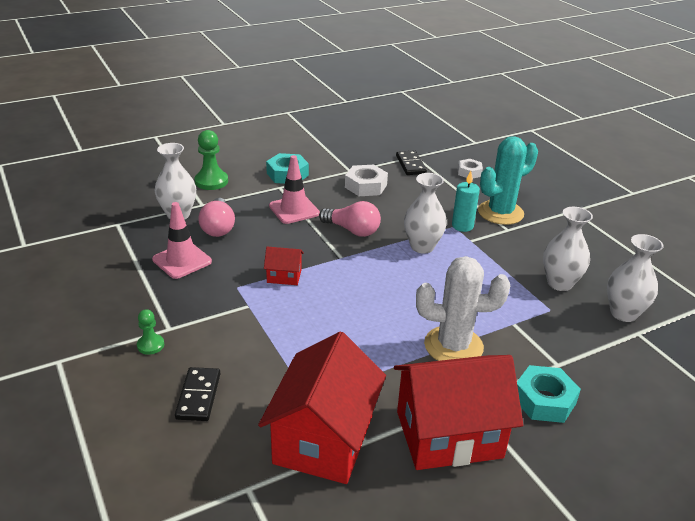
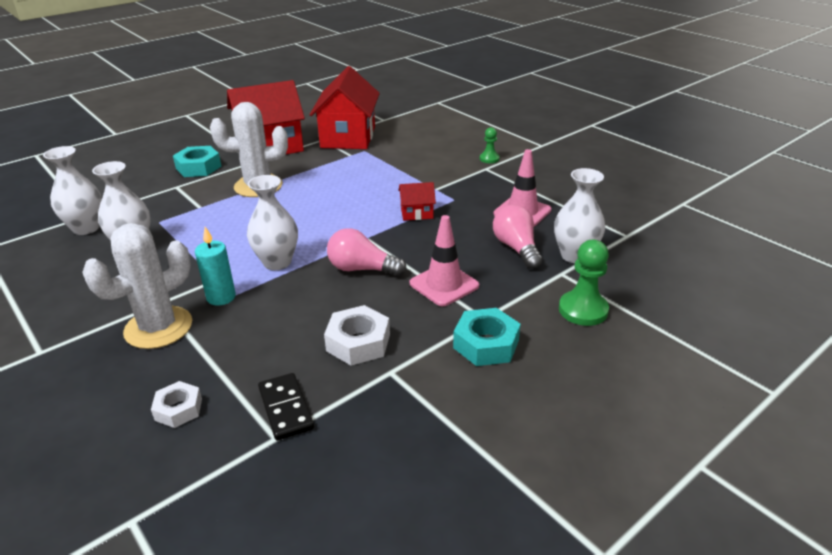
camera: 170 degrees right, 0 degrees up
(198, 396) = (435, 143): black domino -> none
(500, 213) = (158, 328): turquoise cactus -> white cactus

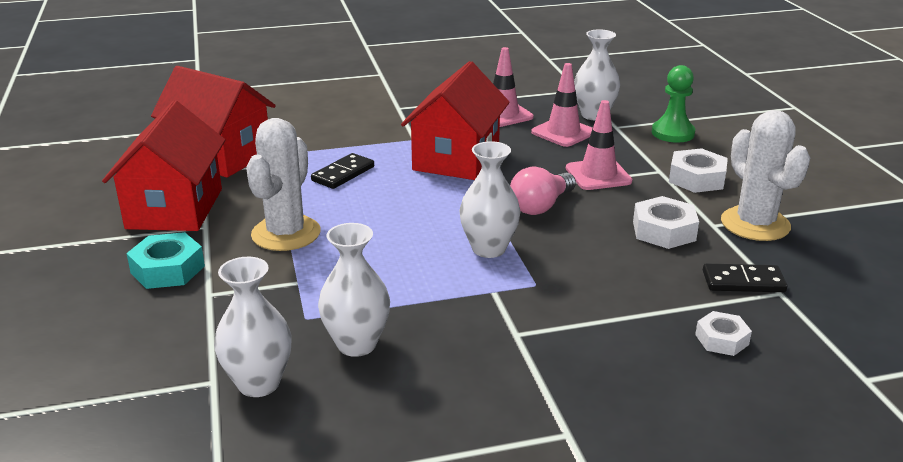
camera: 65 degrees left, 5 degrees down
(158, 328) = (570, 339): white cactus -> white cactus (755, 224)
(221, 297) = (535, 292): turquoise candle -> none
(355, 180) = (343, 174): none -> black domino
(416, 213) = (456, 158): red house -> red house, size x2.27
(486, 344) = (696, 178): turquoise nut -> white nut
(489, 159) = (380, 101): green pawn -> none
(516, 248) = (563, 132): pink light bulb -> pink traffic cone

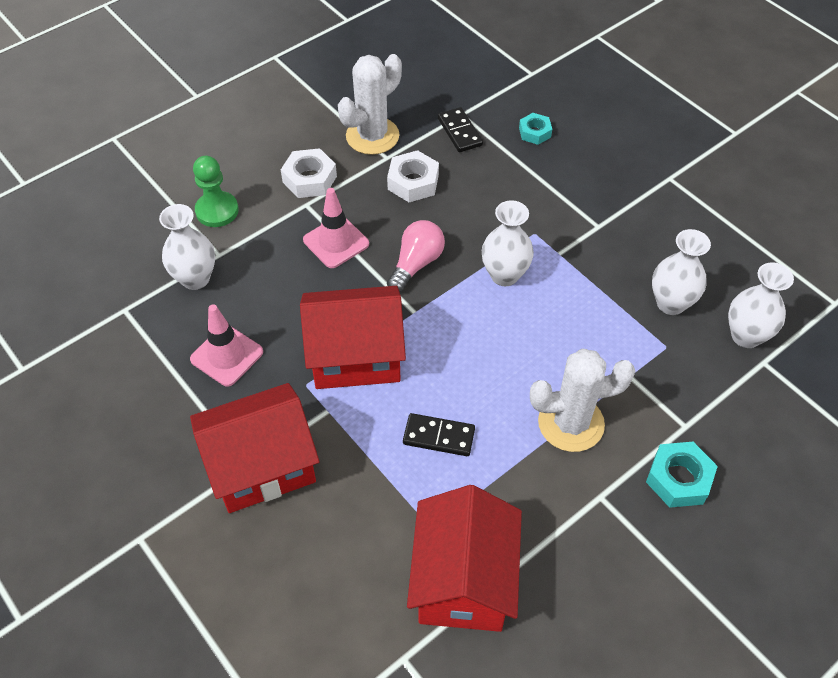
camera: 115 degrees left, 25 degrees up
(175, 208) = (589, 545): red house -> red house (261, 465)
(541, 206) = (416, 264): pink light bulb -> pink light bulb turned 75 degrees counterclockwise
(563, 132) = (252, 291): pink traffic cone -> none
(721, 339) = (535, 132): white nut -> turquoise nut

